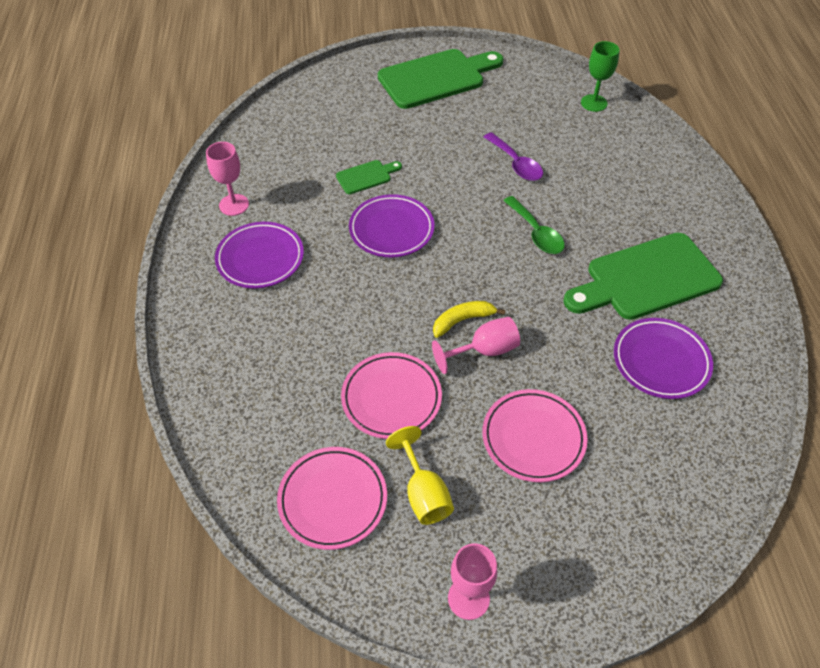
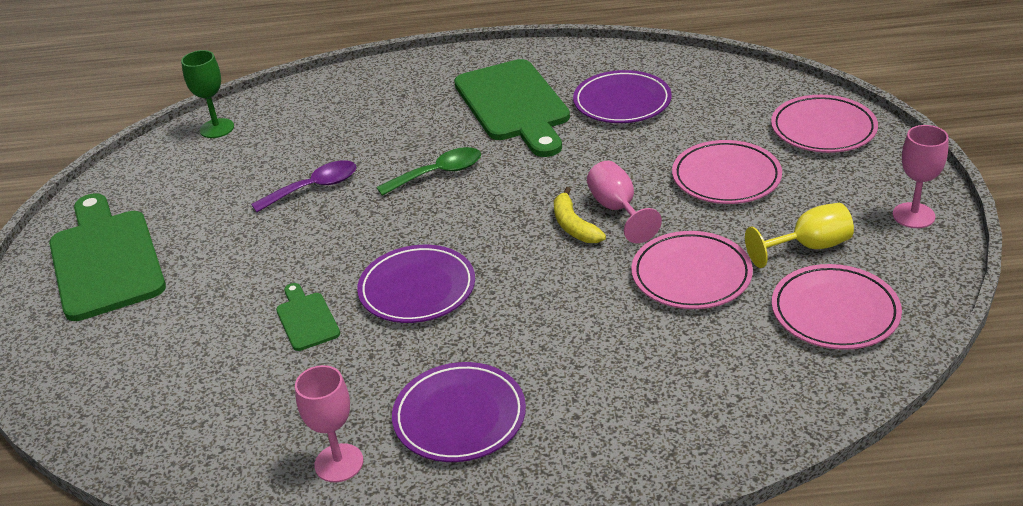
camera: 85 degrees left, 15 degrees down
(625, 539) = (823, 129): none -> pink plate

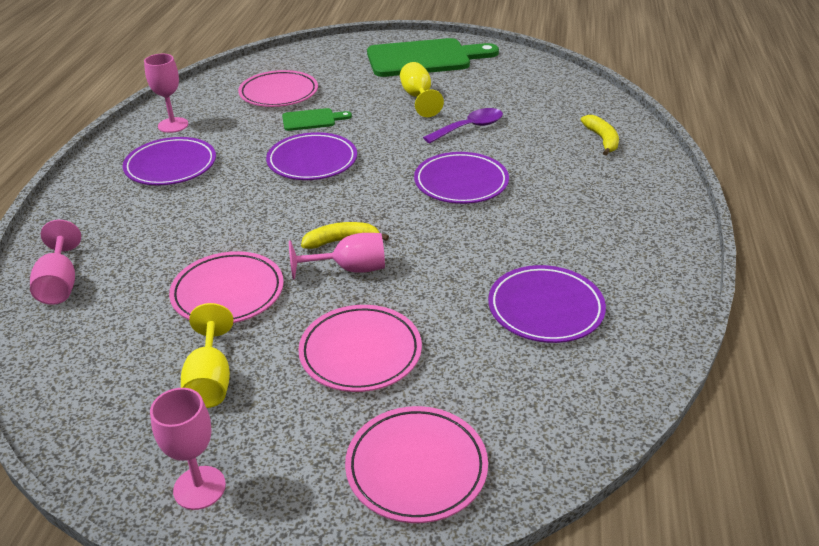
camera: 100 degrees right, 0 degrees up
(217, 128) = (578, 92): green goblet -> none
(234, 241) = (418, 97): none -> yellow goblet
(314, 188) = (469, 128): purple spoon -> purple spoon turned 105 degrees counterclockwise
(330, 103) = (602, 140): none -> yellow banana
(438, 173) = (461, 182): green spoon -> purple plate
(514, 105) = (565, 235): green cutting board -> none
(744, 410) = (60, 284): none -> pink goblet
(835, 312) = (112, 368): pink plate -> pink plate (279, 93)

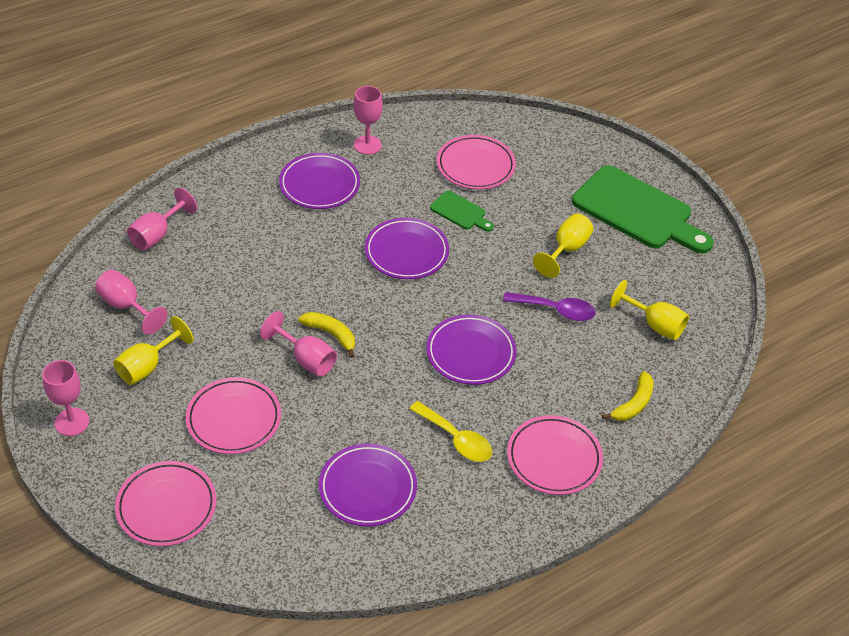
camera: 45 degrees right, 10 degrees up
(110, 353) = (126, 306): none -> pink goblet
(228, 293) = (225, 317): pink plate -> pink plate (554, 458)
(537, 99) = (655, 325): none -> yellow goblet
(544, 233) = (456, 439): none -> yellow spoon

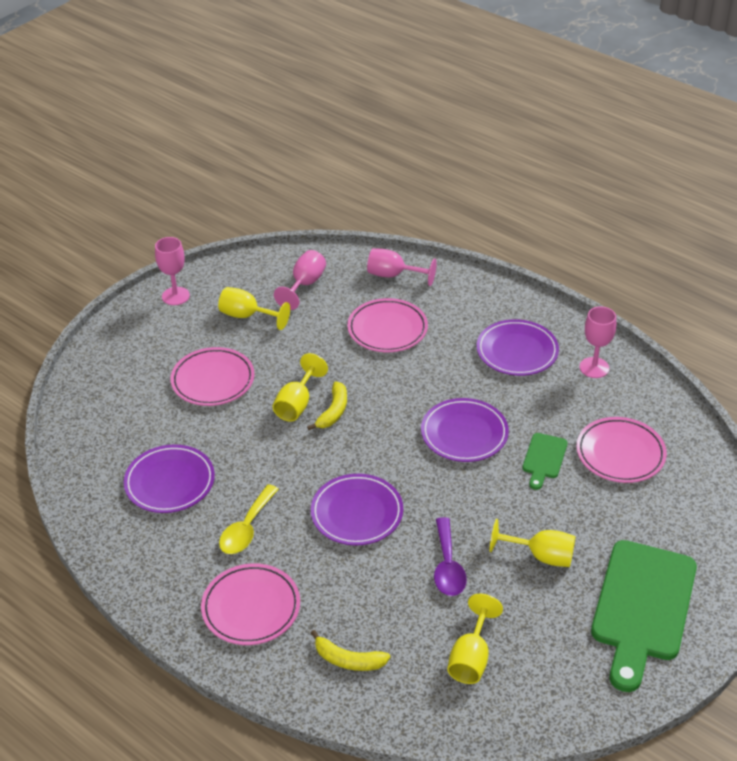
camera: 75 degrees right, 5 degrees down
(166, 506) = (112, 370): pink plate -> pink plate (387, 329)
(306, 359) = (297, 404): pink goblet -> yellow goblet

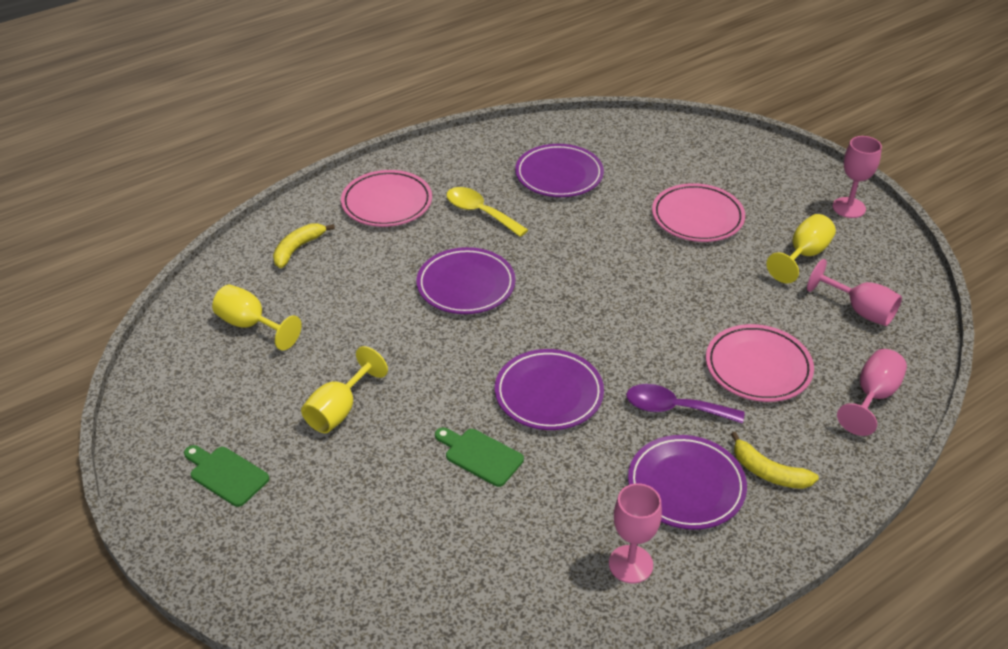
camera: 105 degrees right, 0 degrees up
(297, 404) = (642, 270): yellow goblet -> none
(333, 411) = (621, 295): yellow banana -> yellow banana (768, 472)
(448, 566) = (365, 335): purple spoon -> purple spoon (674, 408)
(620, 453) = (458, 536): pink plate -> none
(642, 607) = (226, 474): green cutting board -> green cutting board, size x0.46

